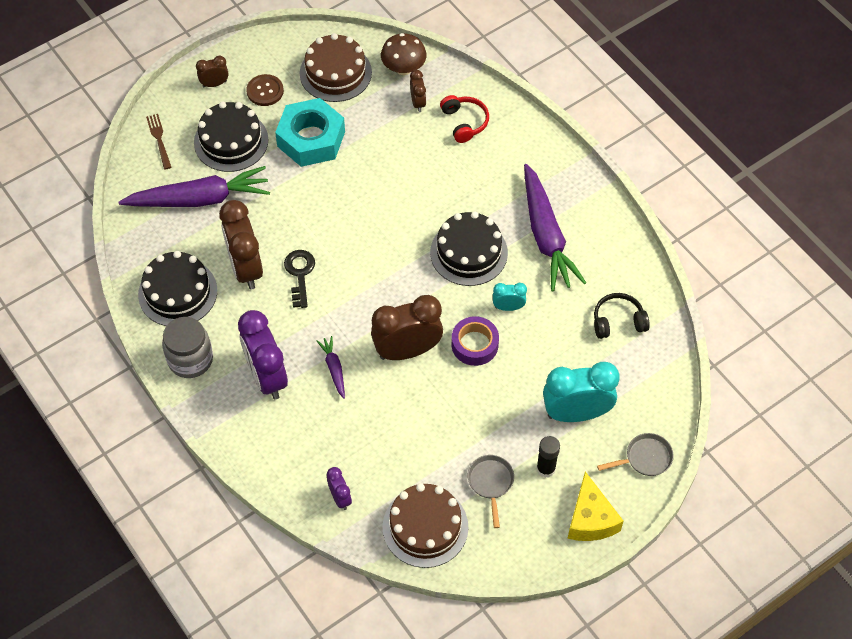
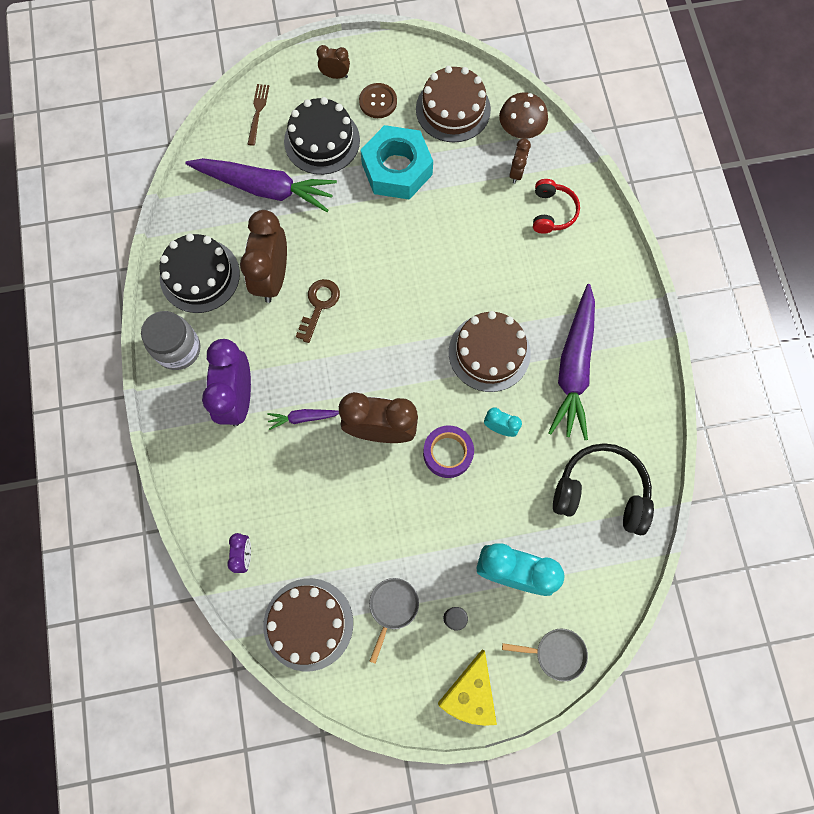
camera: 25 degrees right, 15 degrees up
(300, 274) = (319, 305): black key -> brown key
(334, 368) = (303, 418): purple carrot -> purple carrot turned 105 degrees counterclockwise
(468, 252) = (489, 352): black cake -> brown cake
(618, 321) = (601, 492): black headphones -> black headphones, size x1.62

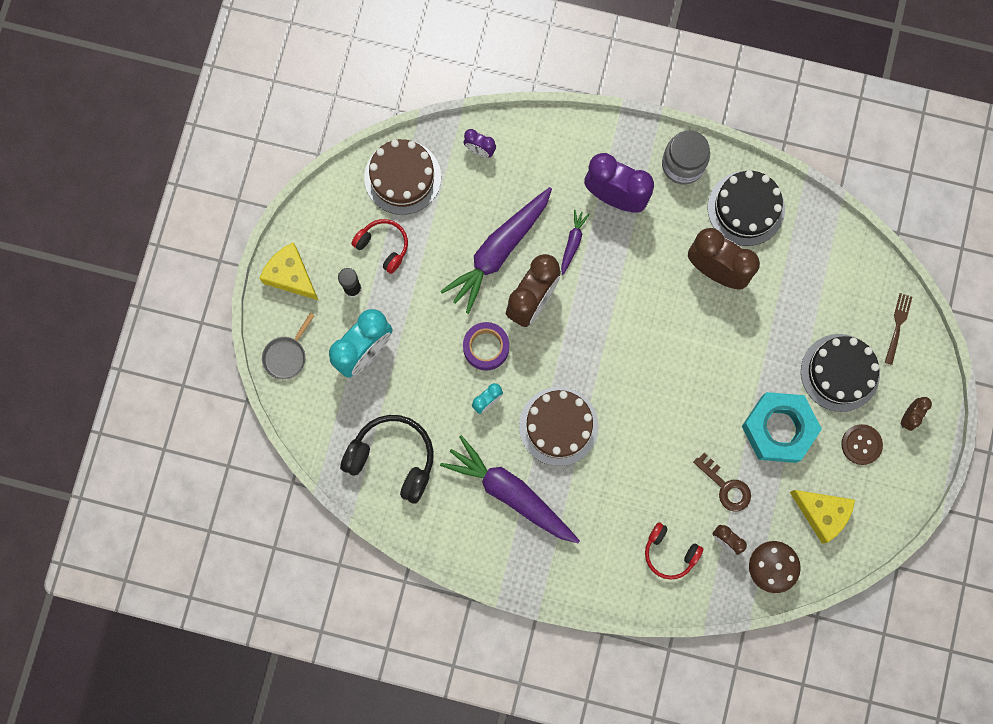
camera: 115 degrees right, 5 degrees up
(258, 112) = (897, 326): brown fork -> brown fork turned 105 degrees counterclockwise
(265, 188) = (810, 300): purple carrot -> purple carrot (498, 251)
(319, 305) = (670, 299): brown key -> brown key (726, 486)
(392, 607) = (383, 246): grey pan -> red headphones
(453, 109) = (822, 513): brown cake -> yellow cheese
(601, 492) = (393, 458): black headphones -> black headphones turned 105 degrees counterclockwise

